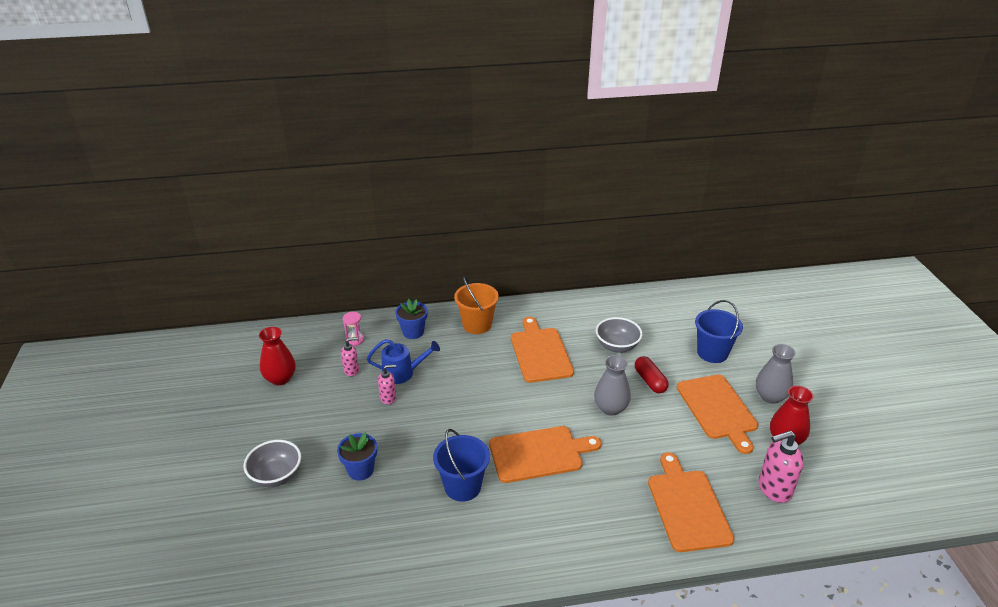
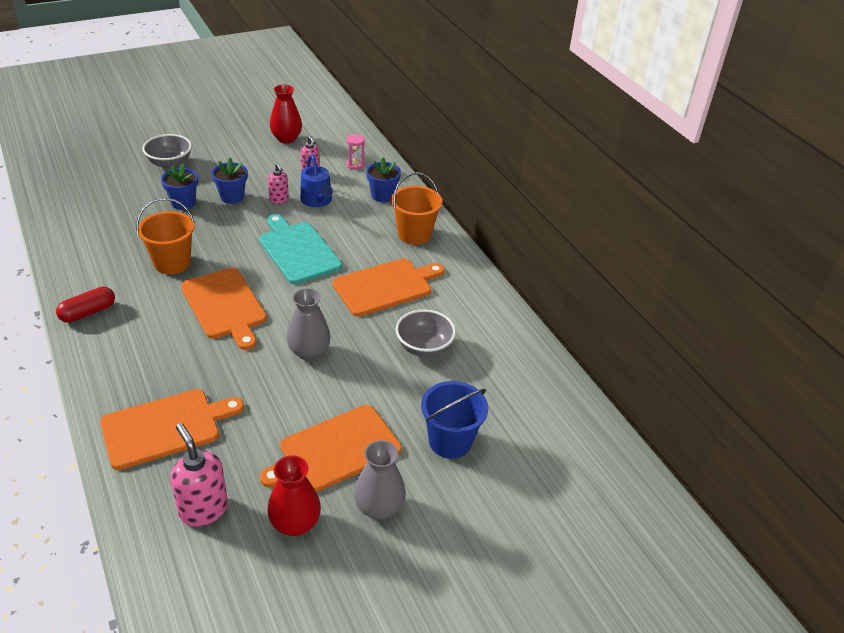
camera: 70 degrees right, 5 degrees up
(367, 431) = (232, 197): none -> blue flower pot
(462, 486) = (172, 263): blue bucket -> orange bucket
(474, 396) = (298, 251): none -> turquoise cutting board
(650, 381) = (368, 382): red capsule -> red capsule (88, 312)

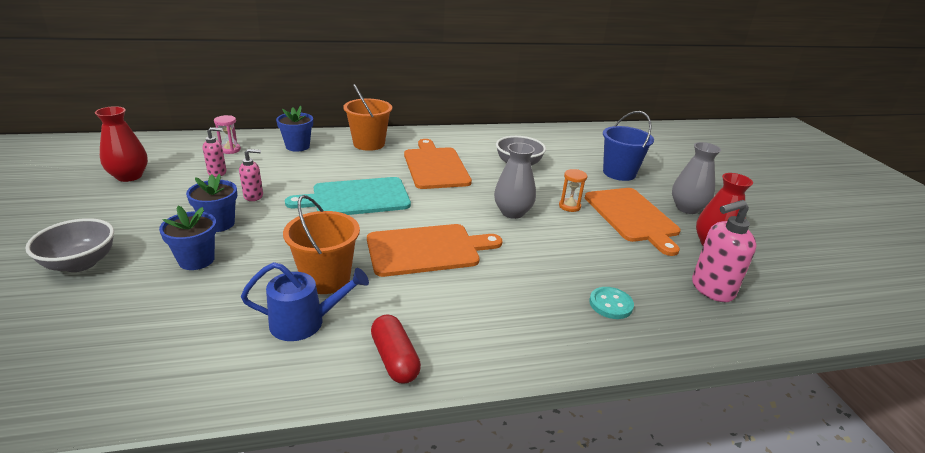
camera: 75 degrees left, 10 degrees down
(165, 427) = (610, 304): orange cutting board -> turquoise button
(317, 201) = (277, 176): blue watering can -> blue watering can (305, 322)
(339, 395) = (569, 206): none -> orange hourglass

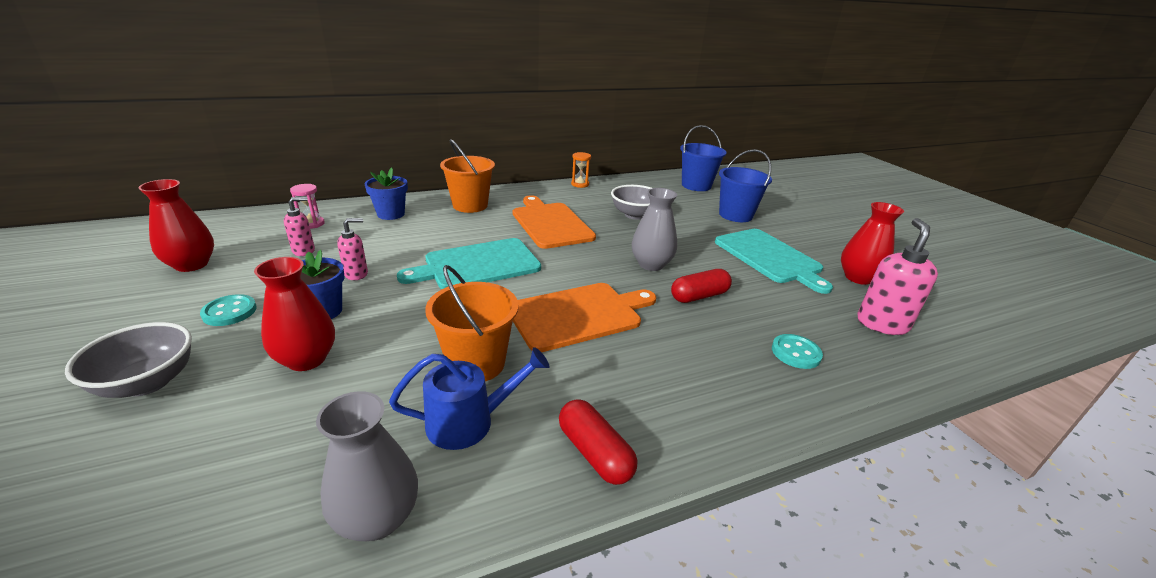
camera: 10 degrees left, 0 degrees up
(149, 217) = (229, 312): none -> turquoise button
(196, 260) = (307, 359): blue flower pot -> red vase
(544, 245) = (699, 296): none -> red capsule
(569, 206) = (704, 253): orange hourglass -> orange hourglass (580, 184)
(593, 140) = (696, 185): none -> blue bucket
(632, 217) = (770, 257): orange cutting board -> turquoise cutting board
(687, 208) = (815, 244): grey vase -> grey vase (378, 518)
(711, 289) = (881, 324): pink soap dispenser -> pink soap dispenser turned 135 degrees clockwise

